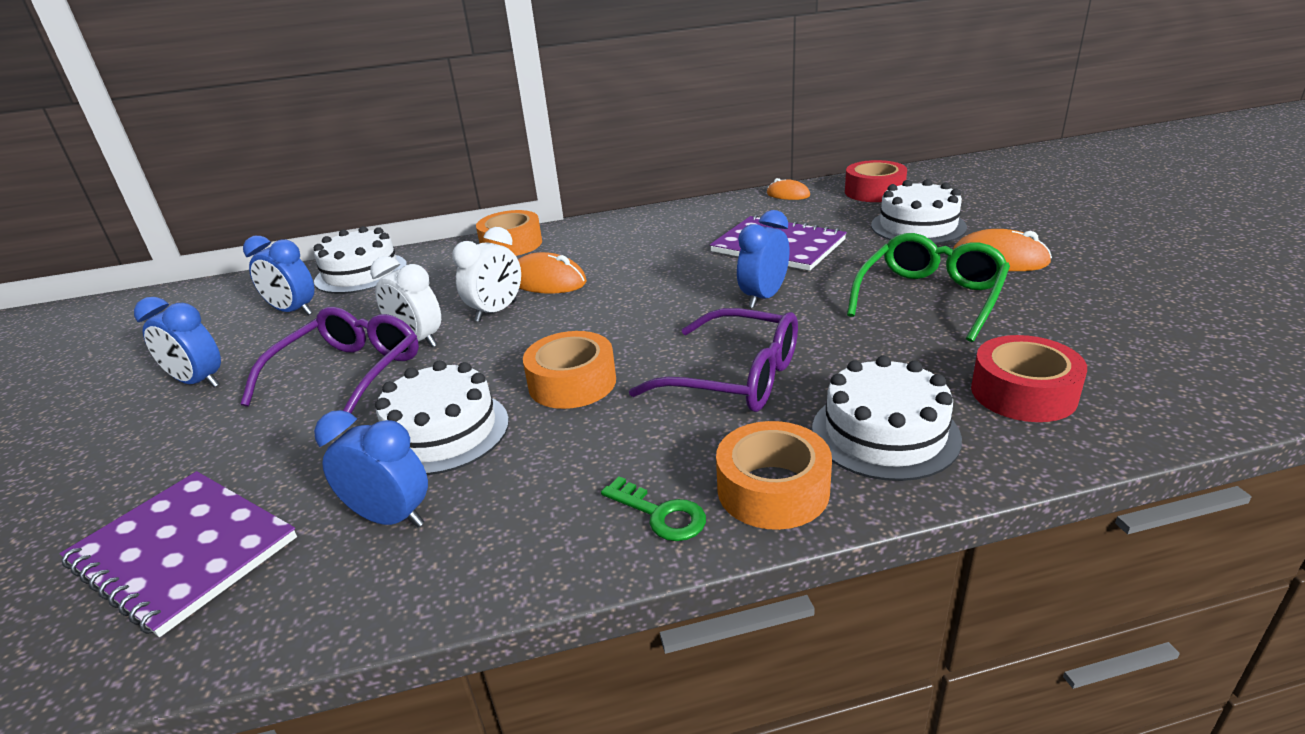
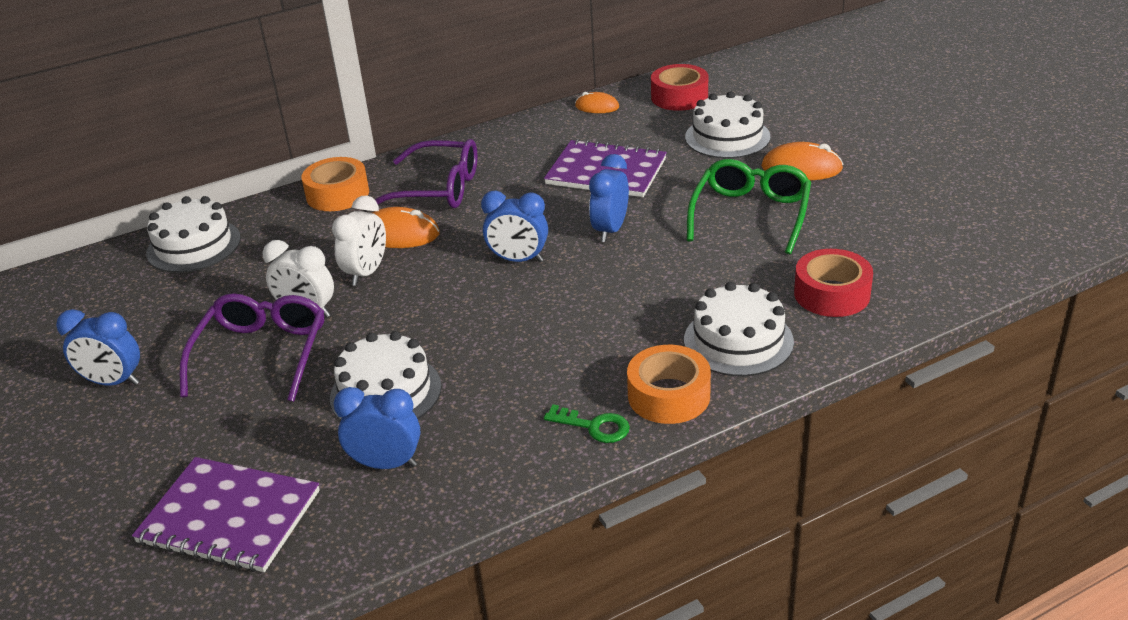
camera: 15 degrees left, 5 degrees up
(293, 311) = (152, 297): blue clock -> blue clock (518, 260)
(572, 383) = (476, 334): orange tape -> none
(733, 377) = (610, 310): purple glasses -> purple glasses (436, 189)

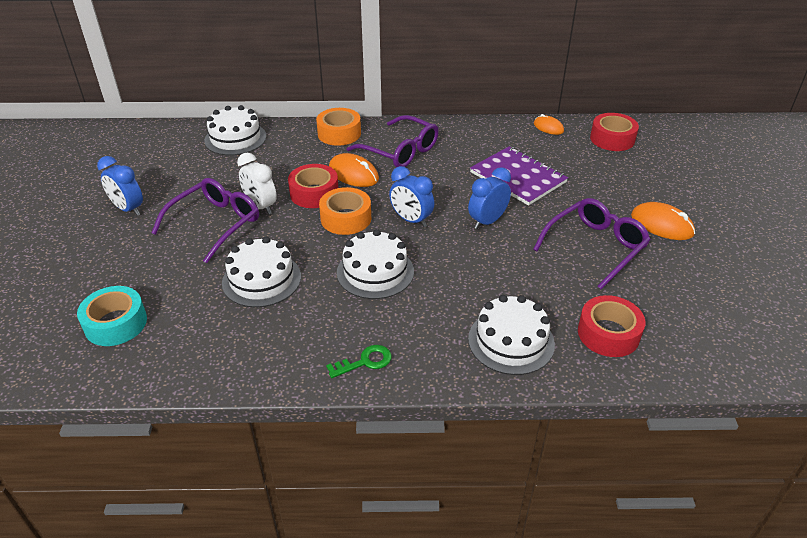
camera: 25 degrees right, 5 degrees up
(229, 517) = (116, 323): purple notebook -> turquoise tape
(367, 273) = (314, 193): white clock -> red tape
(386, 464) = (223, 329): blue clock -> none
(593, 426) = (365, 362): green key -> green key turned 75 degrees counterclockwise
(668, 395) = (431, 362): orange tape -> orange tape (346, 218)
(727, 137) = (624, 181): white cake -> white cake (375, 272)
(750, 215) = (595, 247): green glasses -> purple glasses

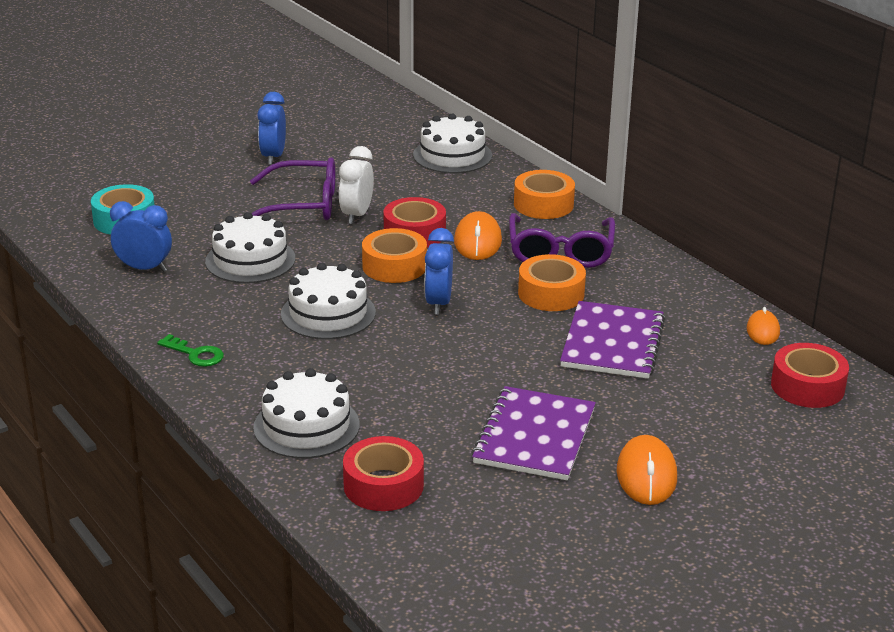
camera: 55 degrees right, 10 degrees down
(443, 174) = (551, 293): none -> orange tape
(487, 221) = (495, 350): blue clock -> blue clock (144, 268)
(595, 247) = (534, 436): purple glasses -> purple notebook

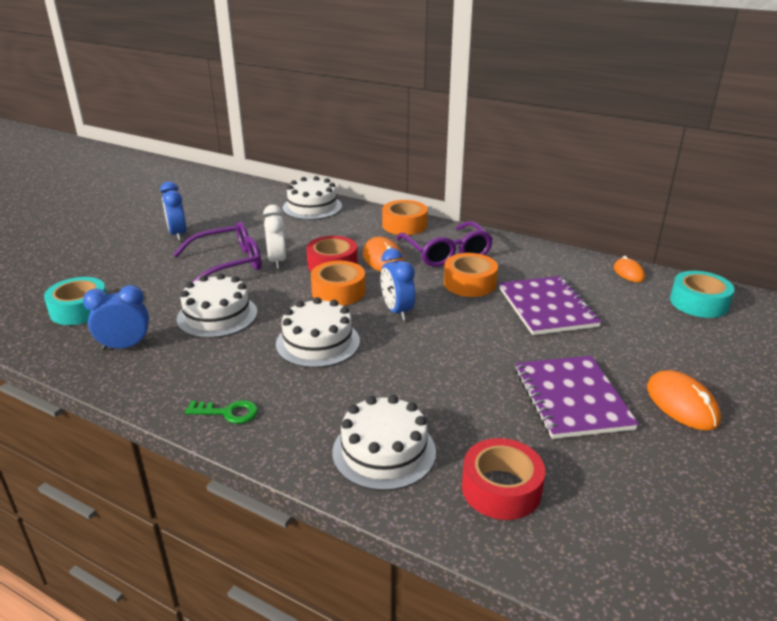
camera: 25 degrees left, 0 degrees up
(807, 386) = (698, 303): red tape -> turquoise tape

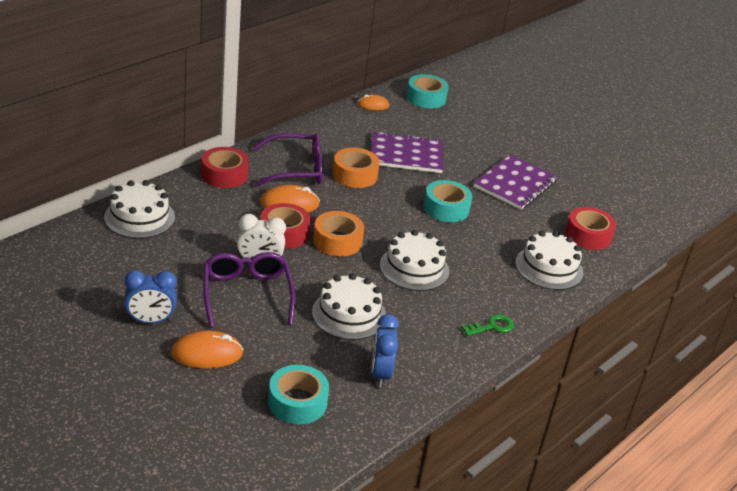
camera: 80 degrees left, 5 degrees up
(228, 412) = (492, 326): green key -> green key turned 45 degrees clockwise
(397, 311) = (383, 220): blue clock -> none
(404, 225) = (224, 174): orange tape -> red tape
(457, 349) = (446, 208): none -> turquoise tape
(571, 398) = (515, 184): purple notebook -> purple notebook turned 60 degrees counterclockwise
(681, 404) = (531, 151): orange mouse -> orange mouse (207, 354)

